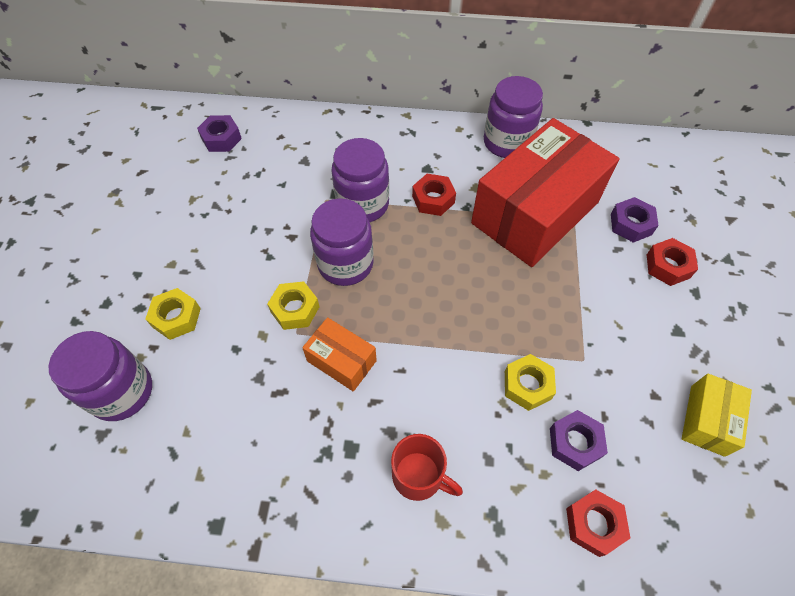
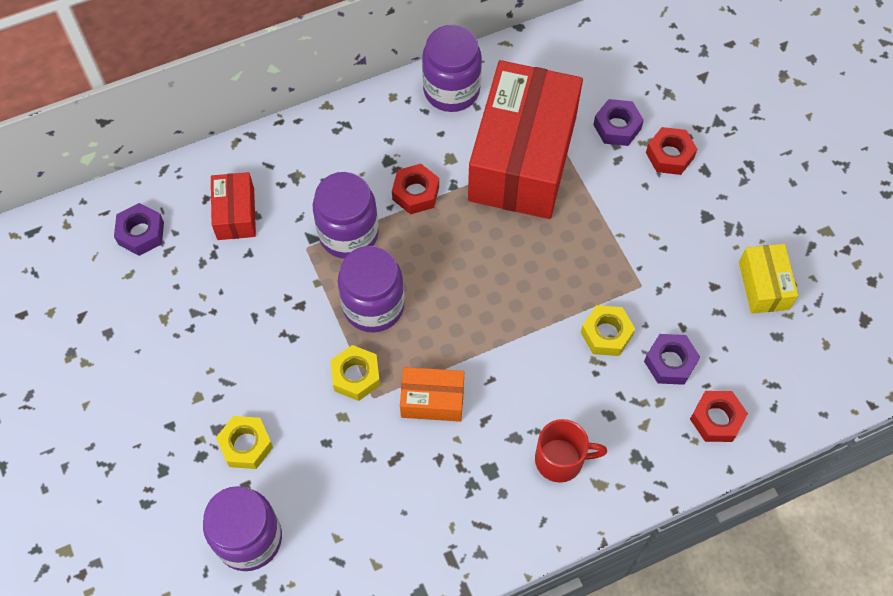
camera: 30 degrees left, 5 degrees up
(293, 155) = (236, 214): none -> red box

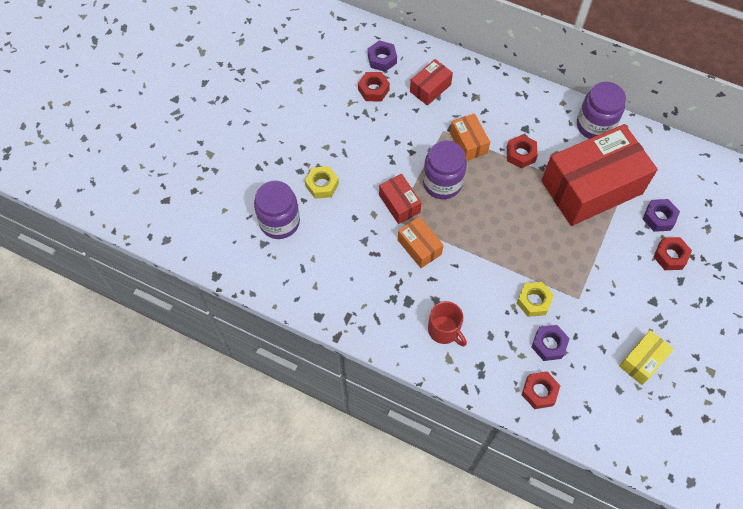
camera: 50 degrees right, 0 degrees up
(173, 277) = (373, 90): none -> red nut
(348, 234) = (468, 143): purple jar -> orange box
(356, 376) = (399, 204): yellow nut -> red box

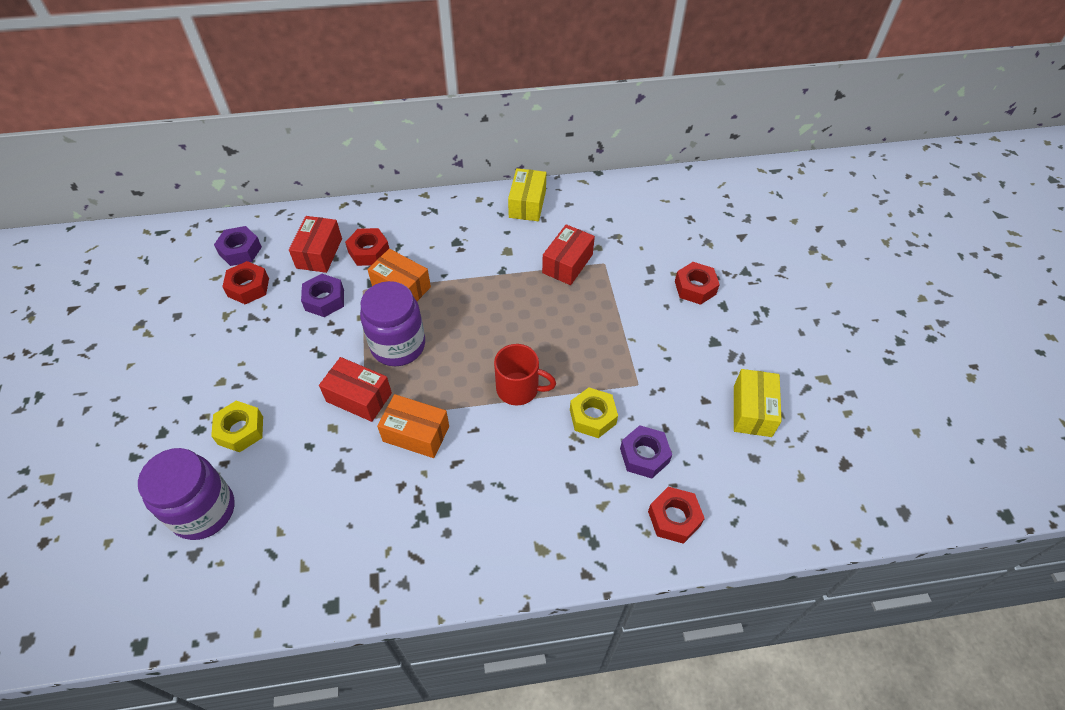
camera: 35 degrees left, 10 degrees down
(444, 330) = (512, 516): red mug -> red mug (519, 389)
(520, 154) = (469, 269): red nut -> red nut (369, 251)
(591, 187) = (567, 264): red box -> red box, size x0.45
(595, 125) = (527, 204): purple jar -> yellow box
(659, 218) = (655, 257): purple nut -> purple nut (324, 300)

